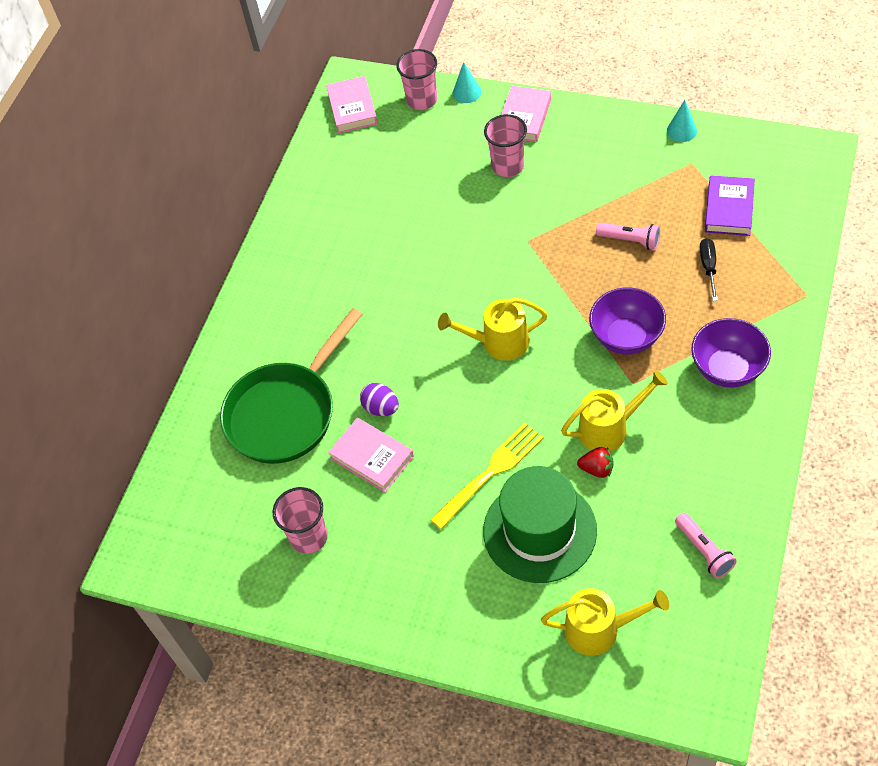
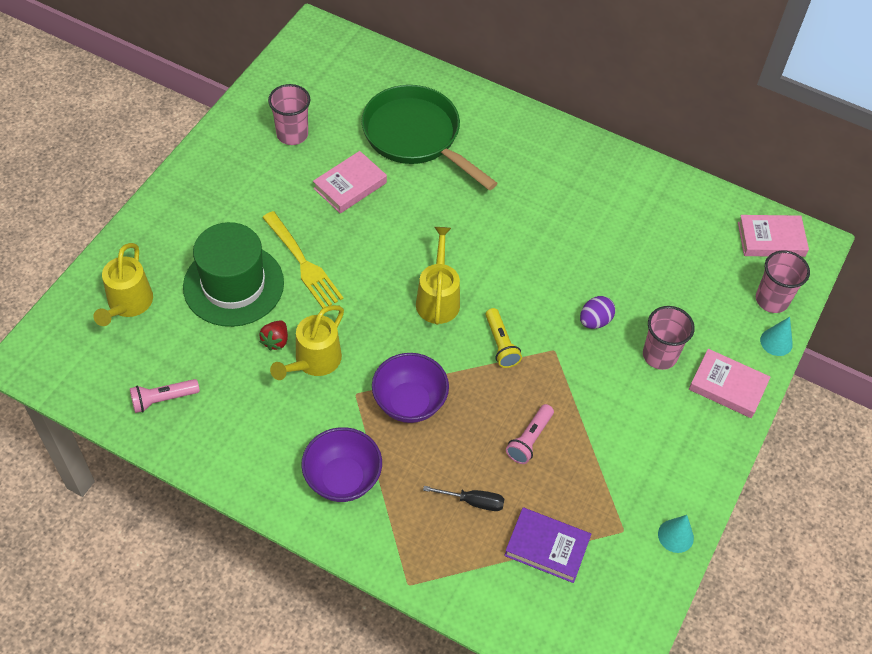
camera: 90 degrees right, 0 degrees up
(381, 408) = (397, 200): purple egg -> purple egg (595, 321)
(535, 281) = (500, 344): none -> yellow flashlight
(610, 428) = (313, 362): yellow watering can -> yellow watering can turned 45 degrees clockwise

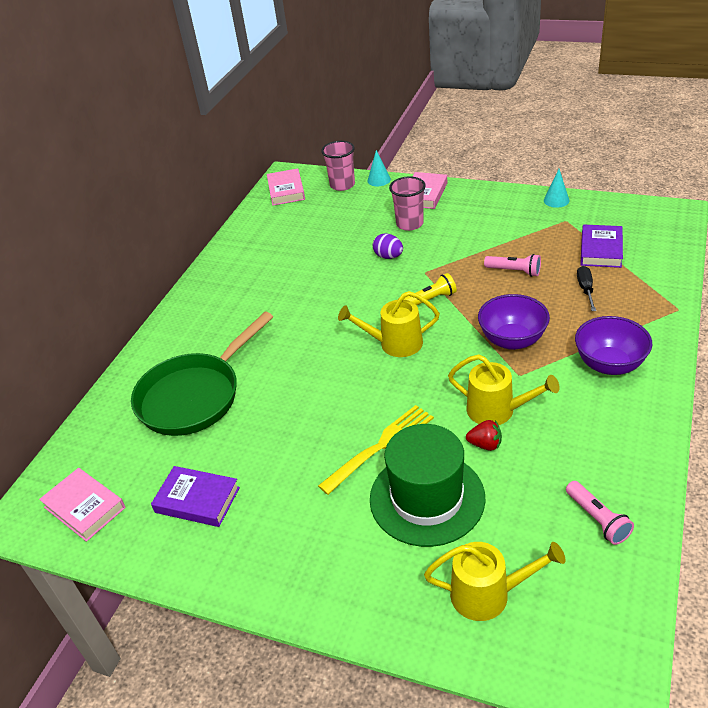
camera: 90 degrees left, 15 degrees down
(292, 134) = (197, 500): pink cup -> purple book
(350, 185) = (268, 432): pink book -> pink book (84, 507)

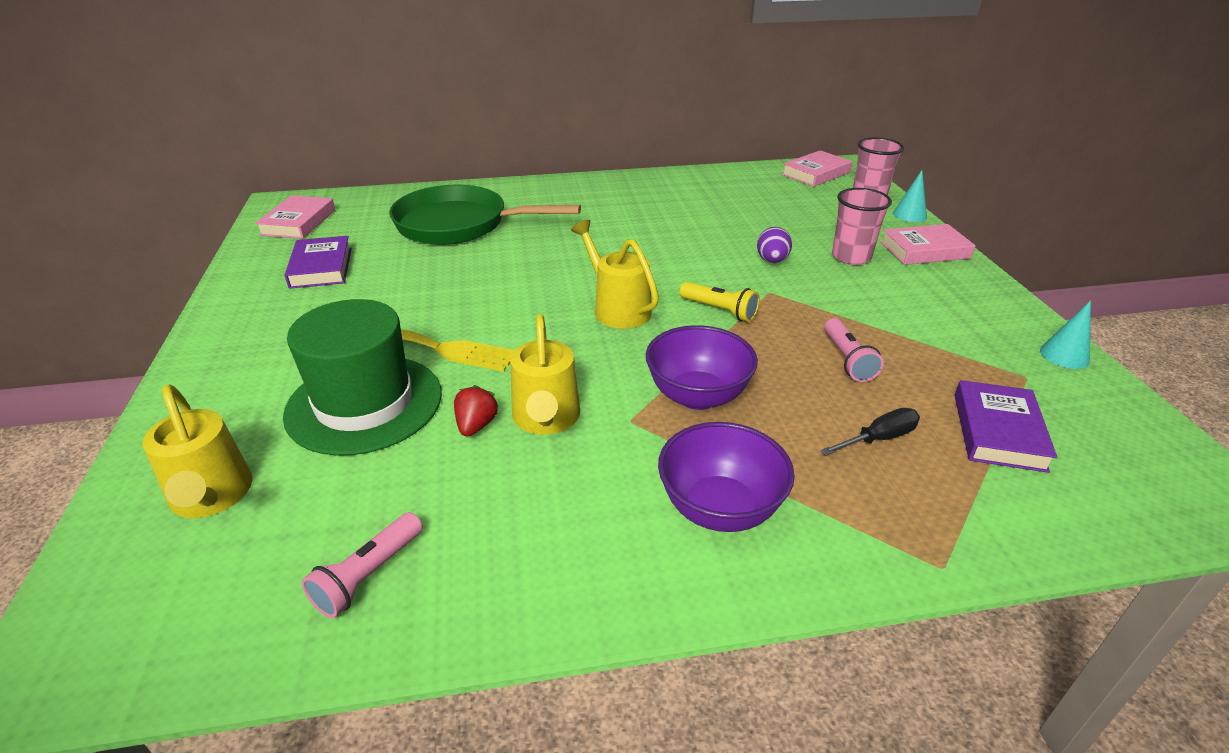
camera: 55 degrees right, 5 degrees down
(485, 444) = (476, 425): red strawberry -> red strawberry turned 150 degrees counterclockwise
(601, 250) = (998, 431): purple book -> purple book turned 60 degrees counterclockwise

